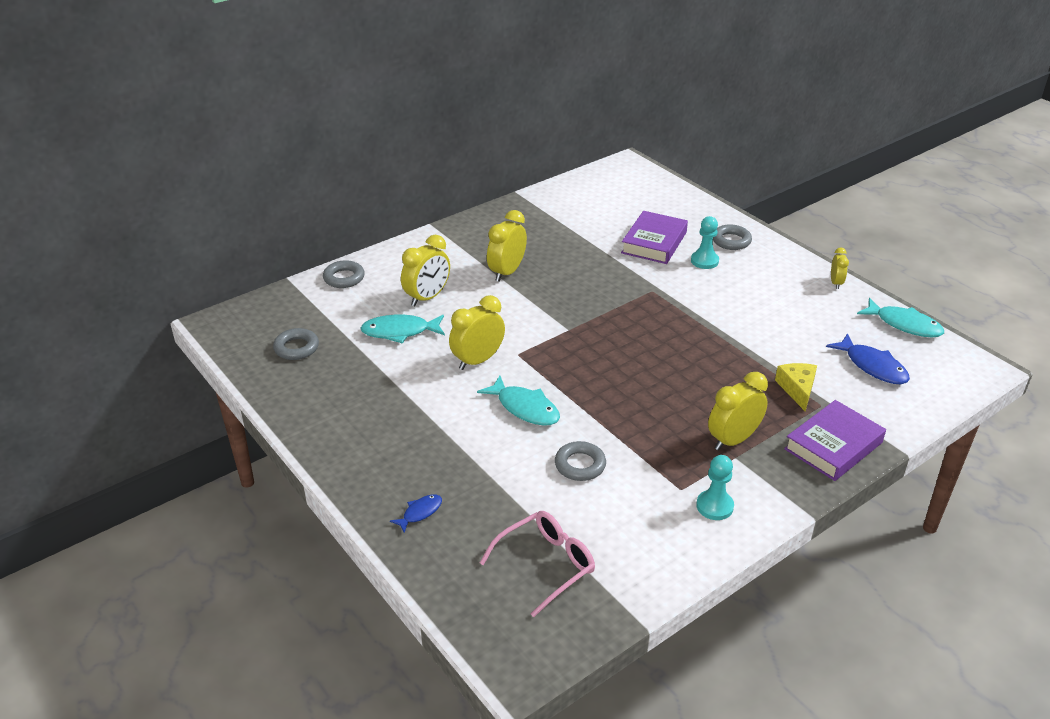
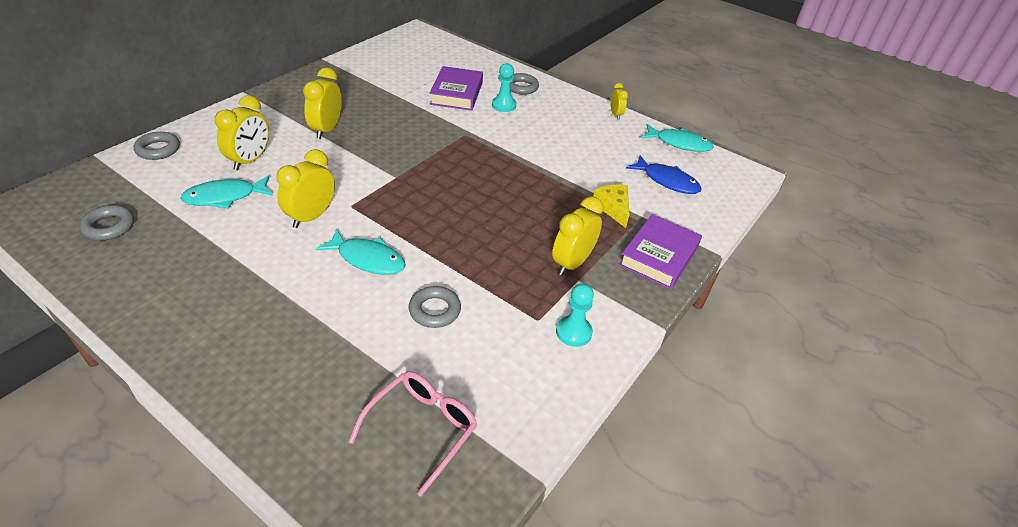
camera: 20 degrees left, 5 degrees up
(420, 512) = (271, 393): blue fish -> none

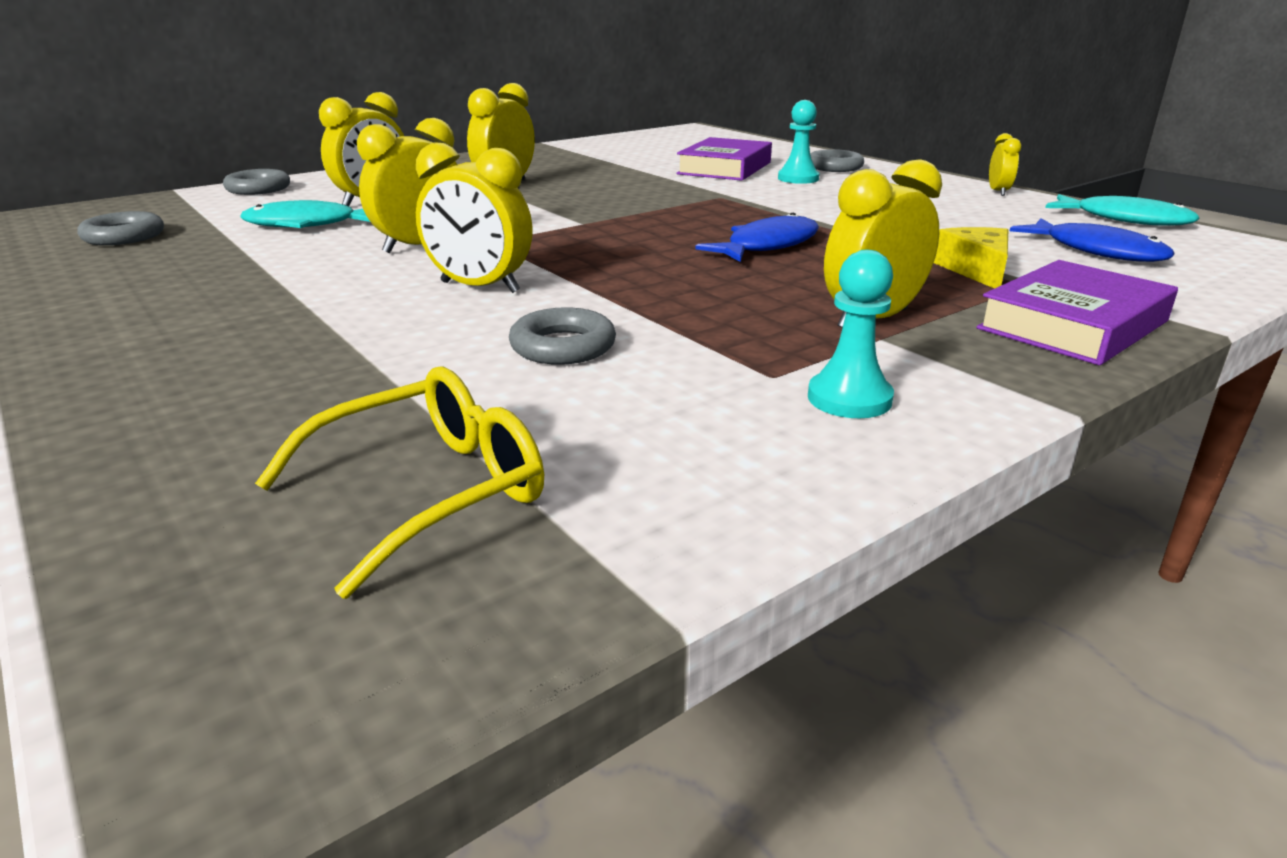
camera: 20 degrees right, 15 degrees down
(367, 259) = (479, 287): turquoise fish -> yellow clock
(422, 429) = (430, 491): pink glasses -> yellow glasses
(506, 194) = (767, 246): none -> blue fish

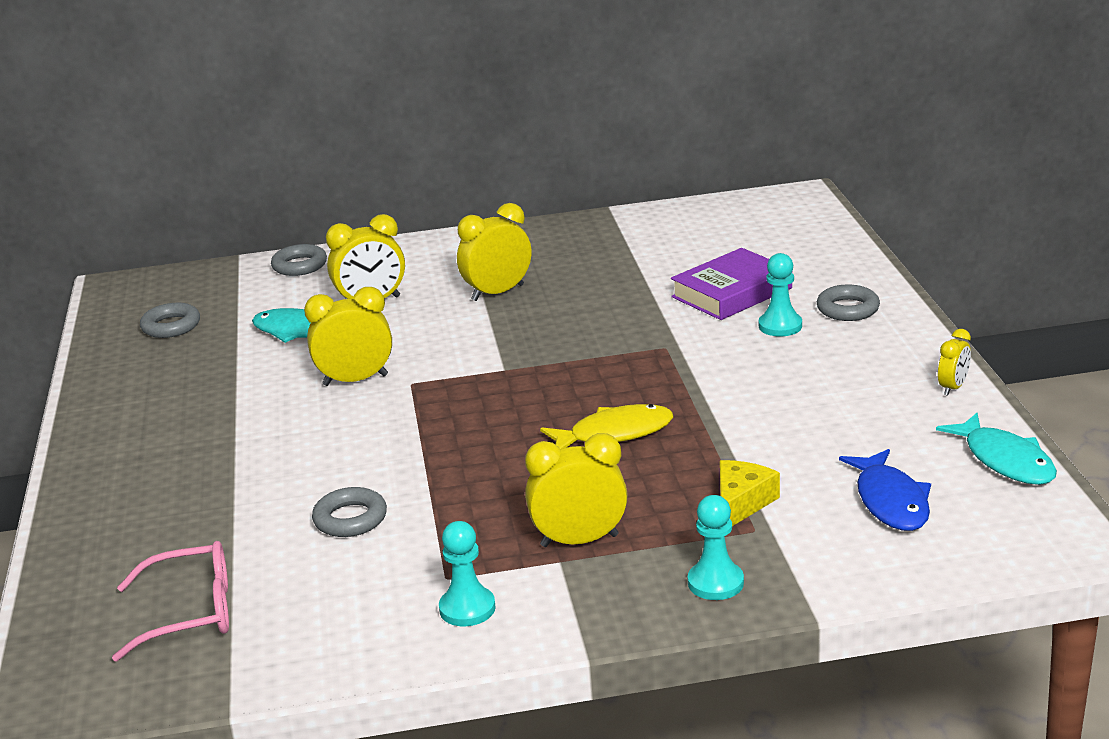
camera: 30 degrees right, 0 degrees up
(430, 491) = (191, 613): yellow glasses -> pink glasses
(479, 287) = (354, 442): yellow clock -> none
(767, 246) = (614, 433): blue fish -> yellow fish
(1073, 325) = (715, 583): purple book -> turquoise pawn

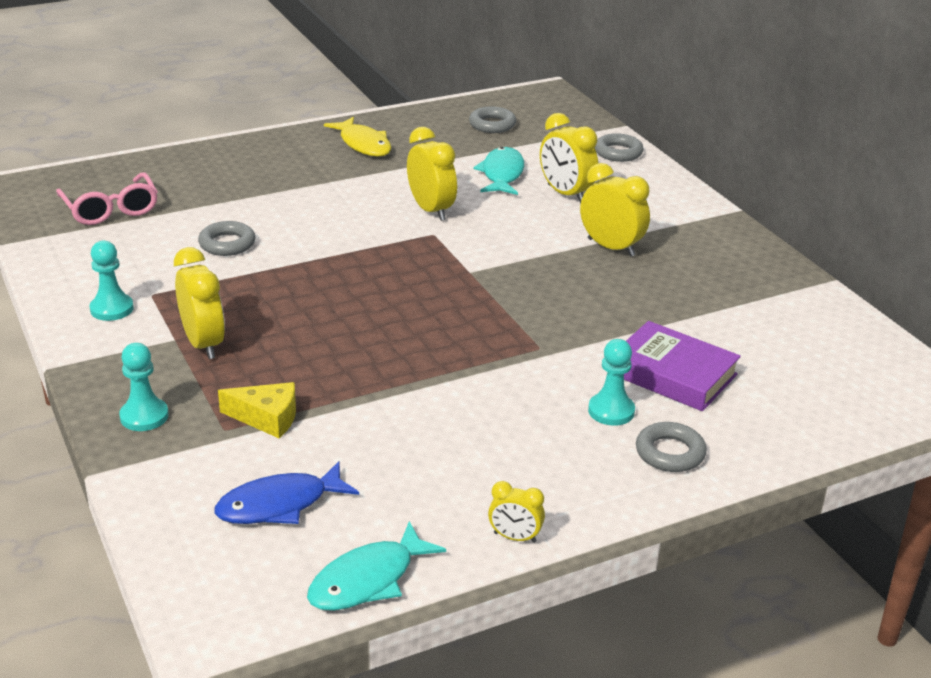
camera: 70 degrees right, 5 degrees up
(614, 433) = (373, 340): yellow fish -> yellow fish (363, 144)

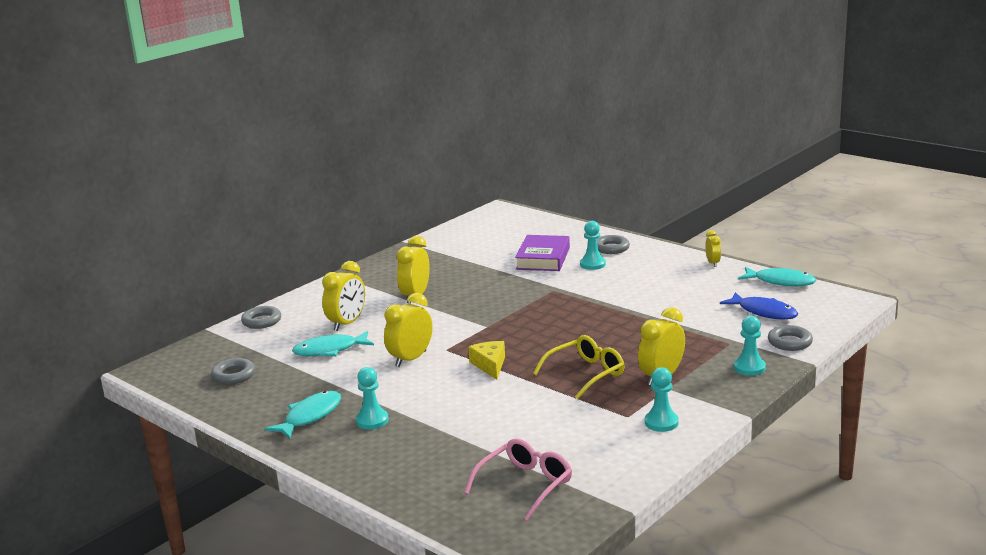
camera: 110 degrees left, 10 degrees down
(227, 244) = (531, 414): grey ring -> grey ring (789, 342)
(267, 418) = (705, 336): yellow cheese -> yellow cheese (490, 365)
(273, 299) = (586, 374): none -> yellow glasses
(319, 168) = (372, 420): none -> turquoise pawn
(363, 144) = (310, 416): yellow fish -> turquoise fish

